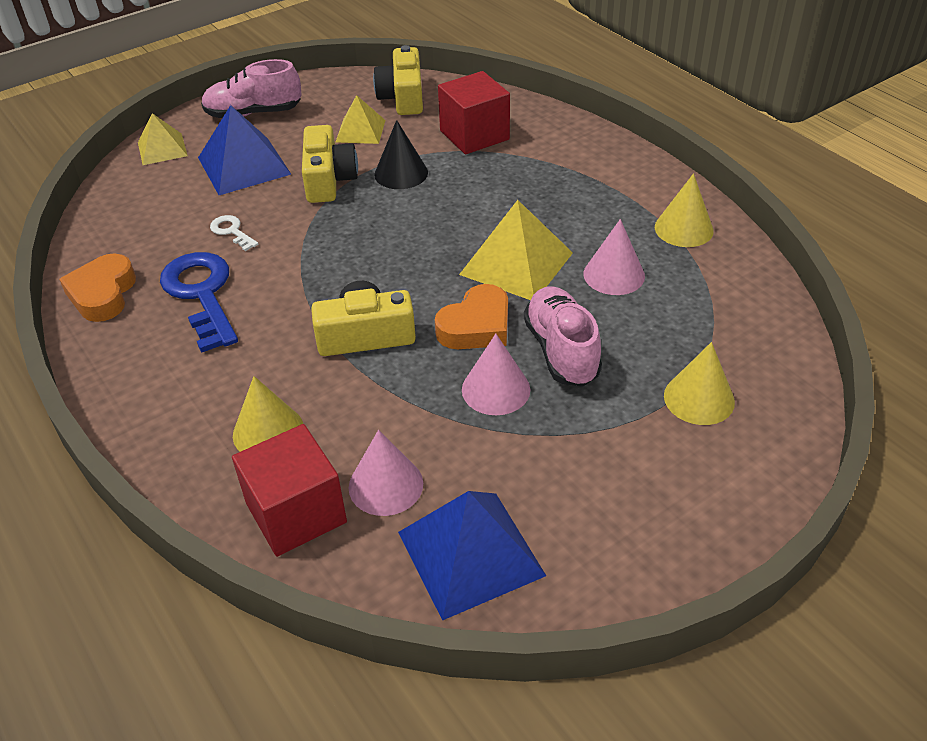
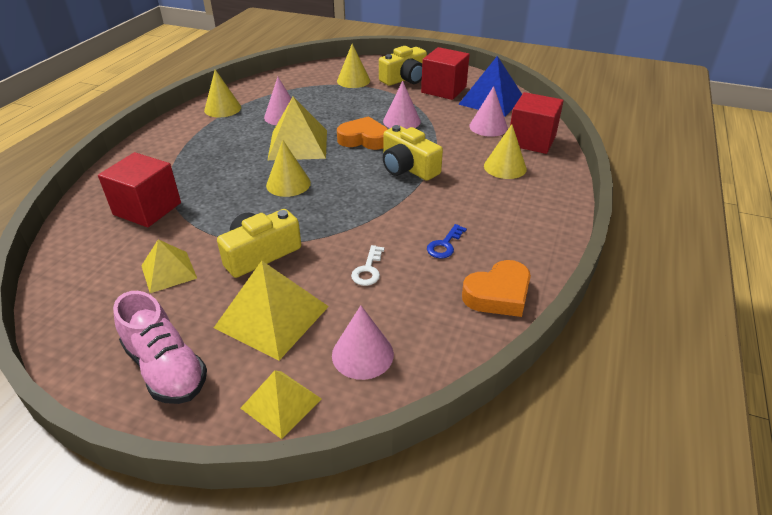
camera: 125 degrees left, 5 degrees down
(151, 194) = (362, 354): none -> pink cone
(202, 294) = (445, 245): blue key -> blue key, size x0.47
(243, 165) = (272, 317): blue pyramid -> yellow pyramid
(401, 173) = (227, 222): black cone -> none
(403, 97) = (90, 273): yellow camera -> yellow camera (405, 79)
(430, 229) = (288, 184): none -> yellow cone
(561, 351) = (357, 114): pink shoe -> none
(570, 507) = (443, 89): none -> red cube

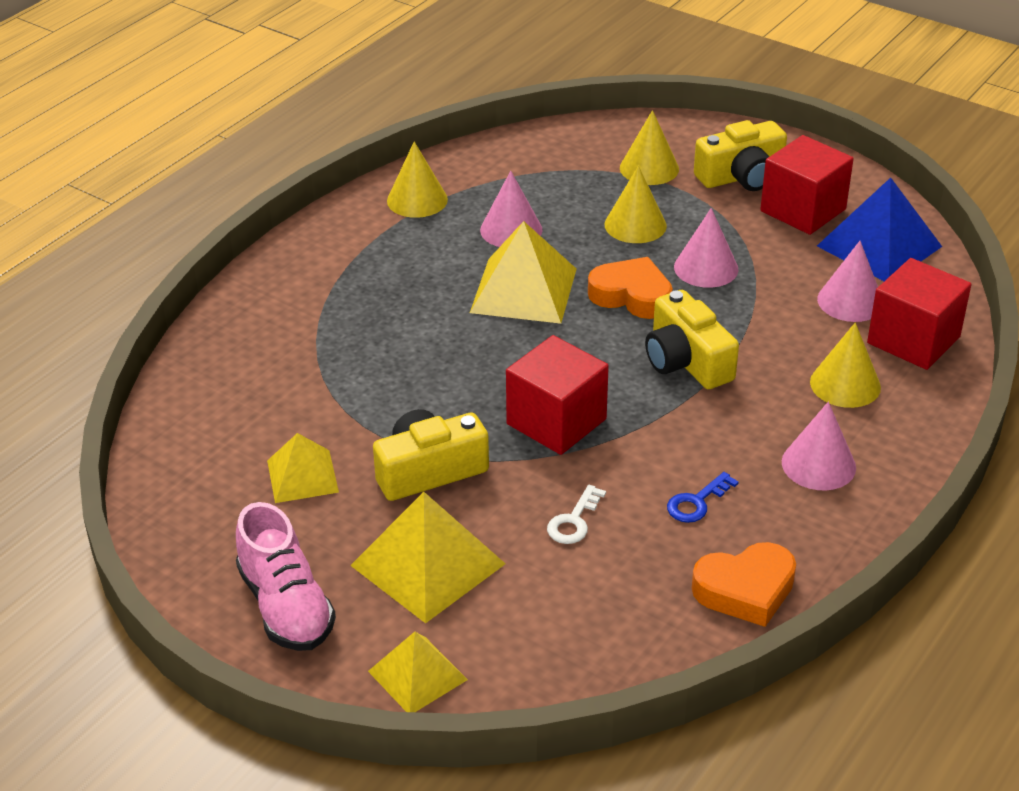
camera: 15 degrees right, 0 degrees up
(147, 209) = (282, 371): red cube -> red cube (556, 421)
(288, 184) = (493, 361): yellow cone -> yellow cone (635, 225)
(362, 354) = (533, 635): pink cone -> pink cone (818, 464)

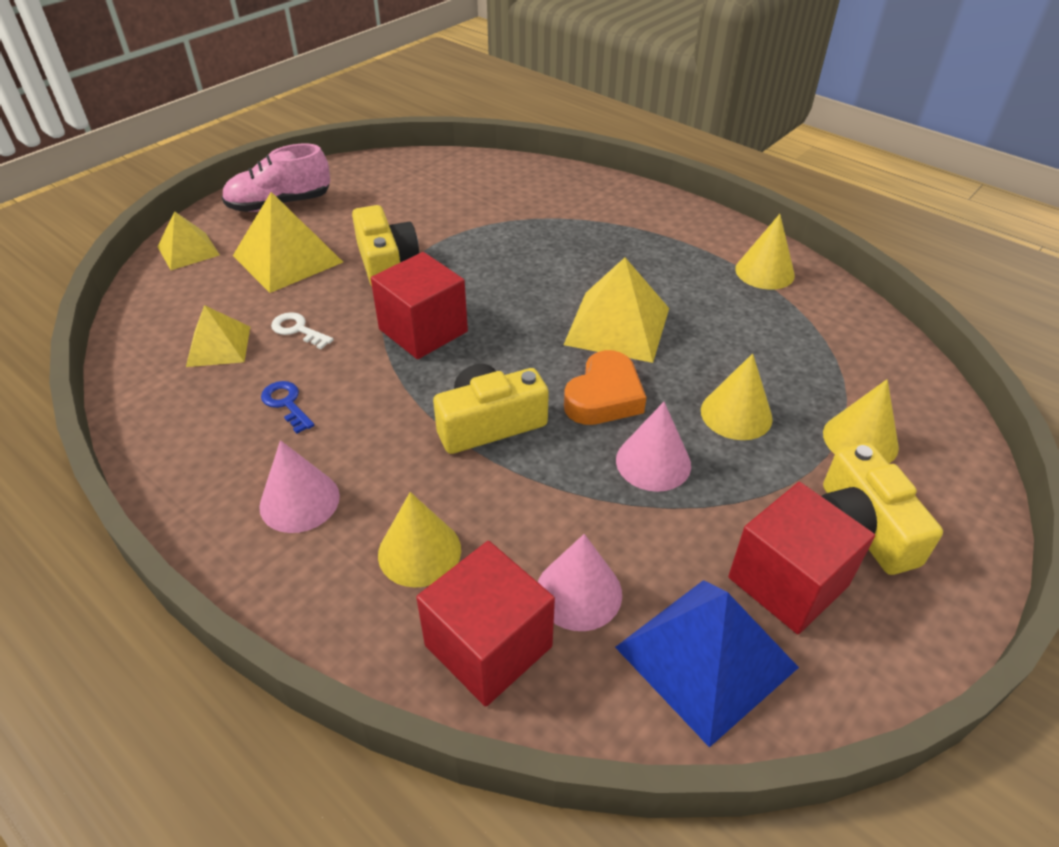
camera: 95 degrees right, 5 degrees up
(302, 476) = (402, 211): yellow pyramid -> yellow pyramid (218, 346)
(511, 230) = (719, 325): pink cone -> none
(745, 590) = (166, 419): orange heart -> none

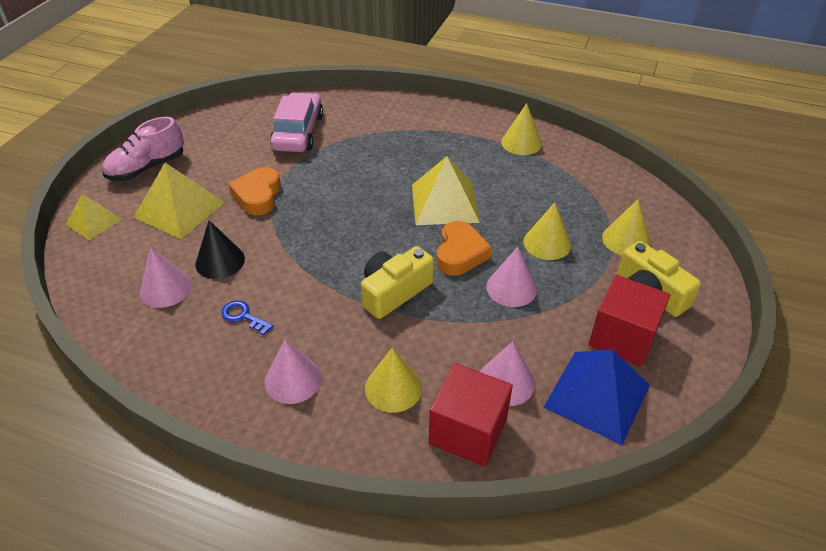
camera: 20 degrees left, 0 degrees up
(218, 346) = (165, 288): yellow pyramid -> pink cone
(298, 330) = (220, 261): white key -> black cone
(386, 263) = (258, 196): yellow camera -> orange heart
(423, 330) = (313, 239): red cube -> none
(476, 199) = (298, 132): none -> pink car

